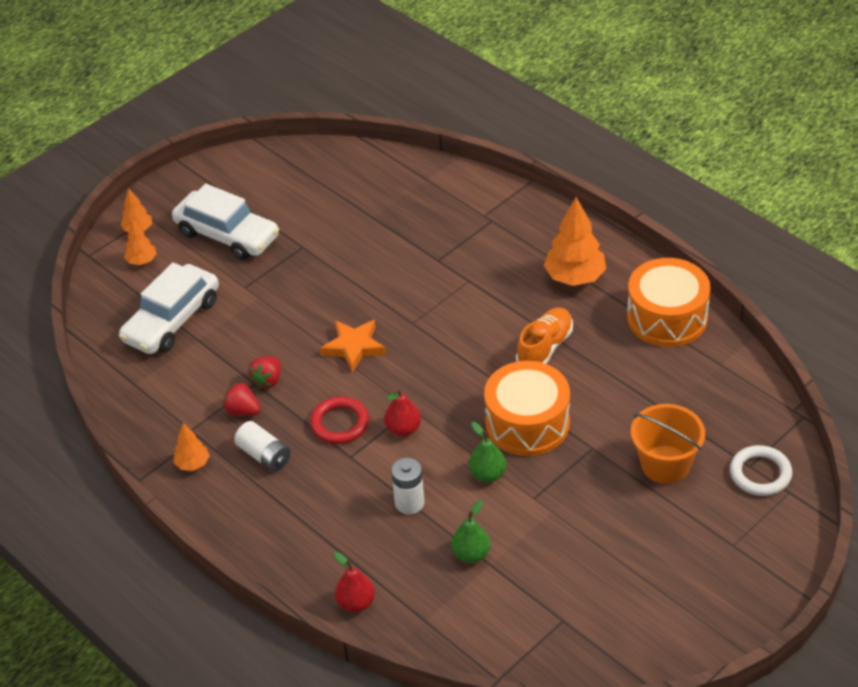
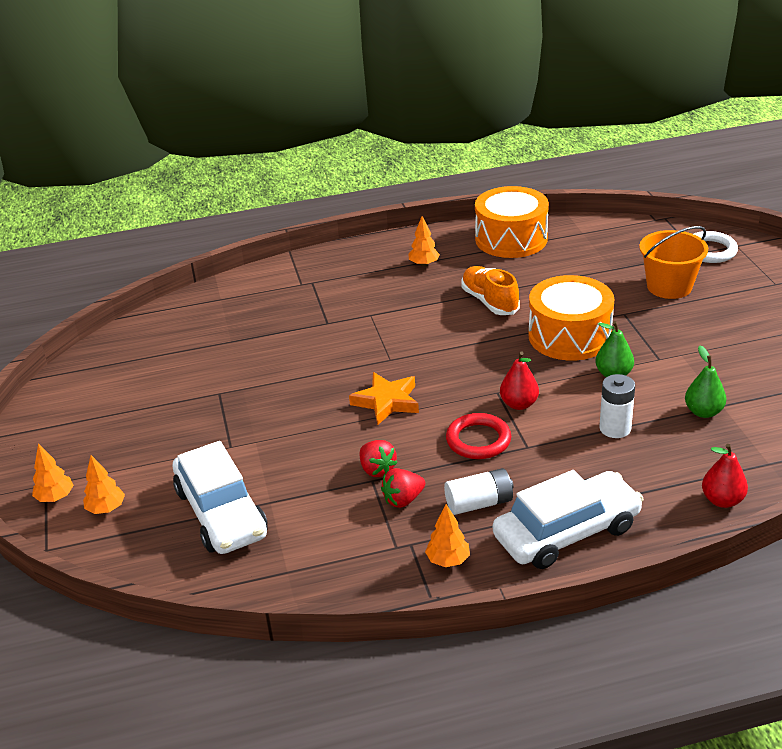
camera: 60 degrees left, 10 degrees down
(227, 235) = (143, 436): white car -> white car (567, 532)
(575, 277) = (424, 264): orange tree -> orange tree, size x0.54

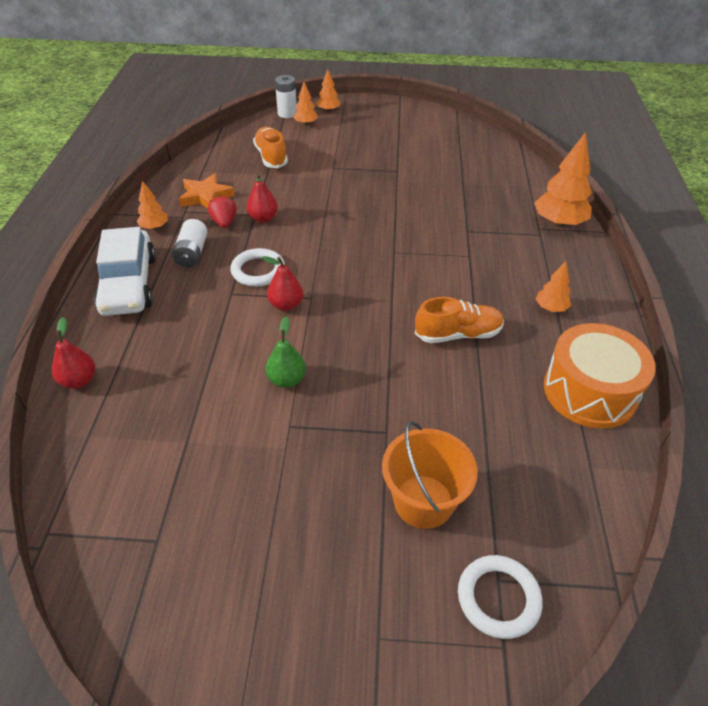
camera: 105 degrees right, 10 degrees up
(221, 513) = (271, 157): white car -> orange shoe
(286, 274) = (559, 223): none -> orange tree
(377, 470) = (263, 218): red strawberry -> red pear
(387, 401) = (337, 238): orange star -> orange star (206, 196)
(478, 440) = (258, 271): red ring -> white ring
(569, 336) = (367, 371): orange drum -> none
(615, 428) = (213, 351): white battery -> white battery (287, 113)
(703, 412) = (188, 422): green pear -> none

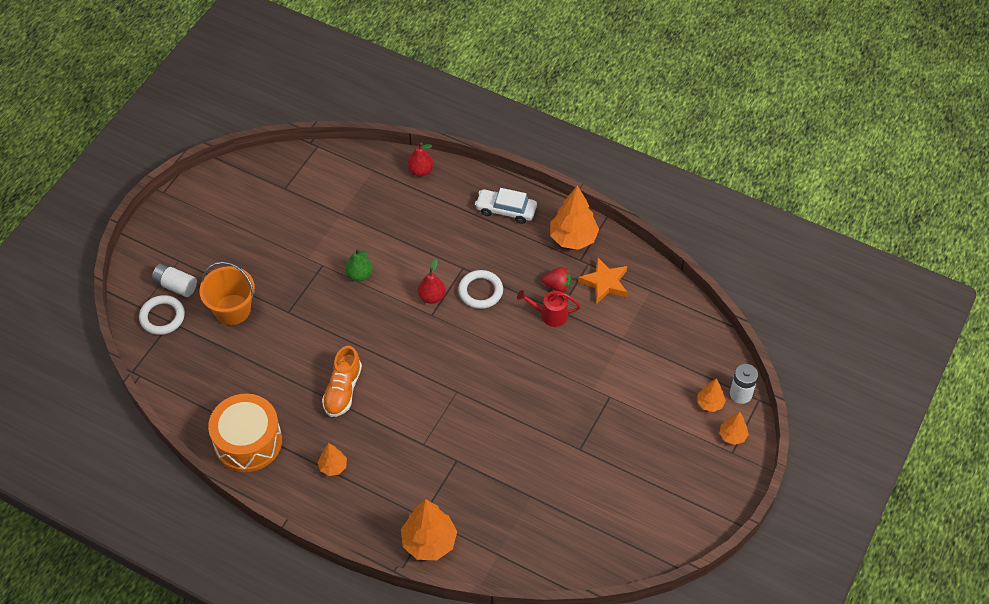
camera: 115 degrees right, 10 degrees up
(128, 284) = (506, 210): white car -> white car, size x0.67
(154, 227) = (573, 238): orange tree -> orange tree, size x1.86
(192, 253) = (525, 255): white battery -> white battery (175, 285)
(263, 218) = (550, 315): red pear -> red watering can
(271, 157) = (652, 351): orange shoe -> none

